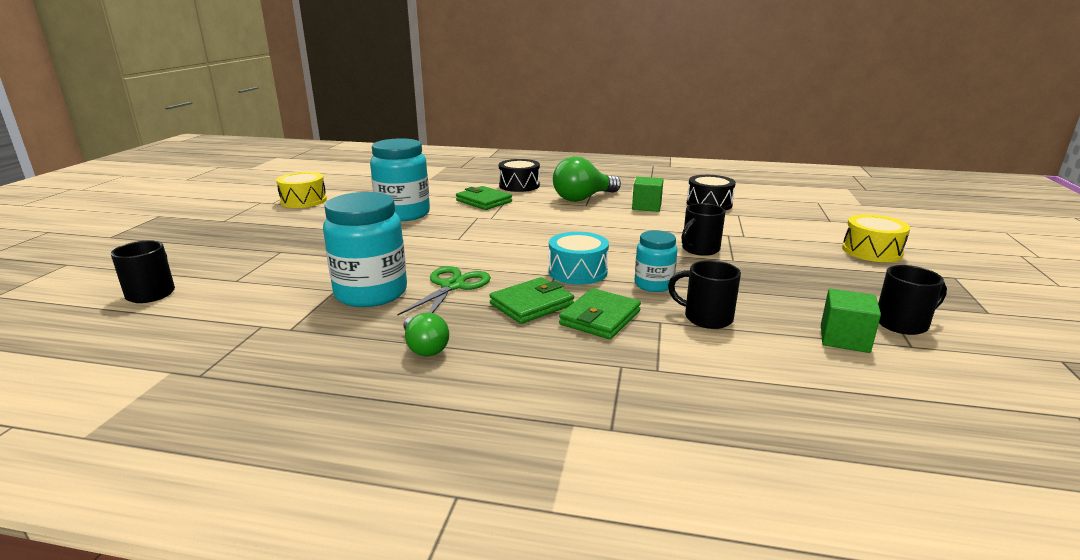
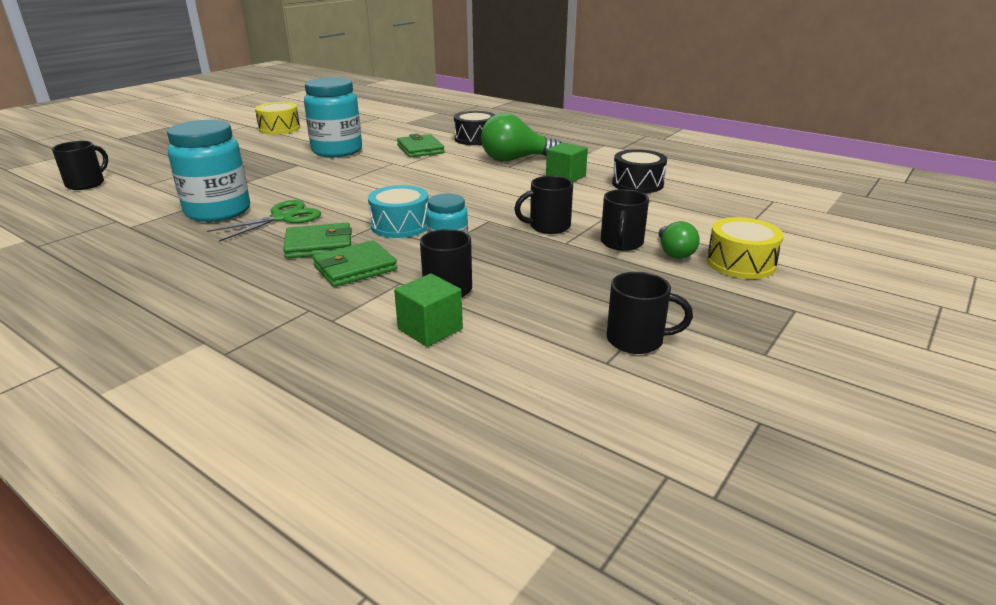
camera: 25 degrees right, 5 degrees up
(425, 348) = (192, 261): green light bulb -> green light bulb (674, 252)
(773, 252) = (621, 243): none -> black mug
(844, 339) = (546, 338): green cube -> green cube (430, 329)

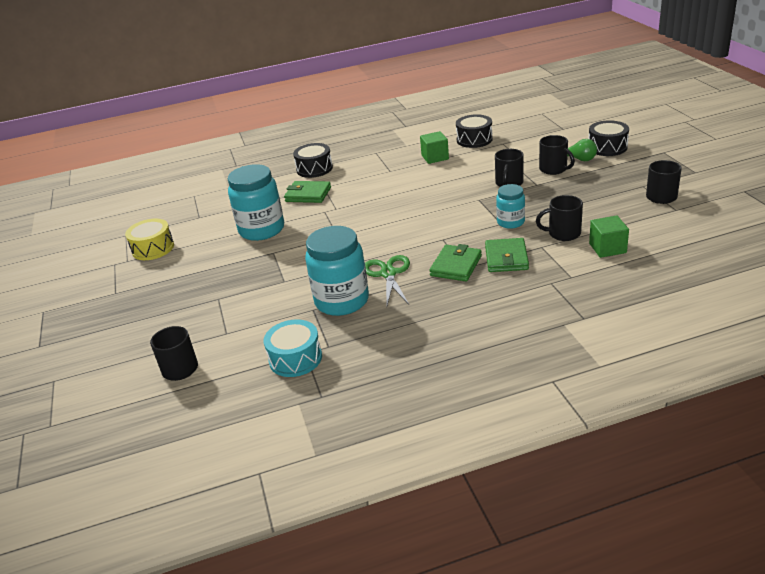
camera: 50 degrees left, 5 degrees up
(400, 225) = (454, 231): turquoise drum -> turquoise drum (295, 358)
(515, 159) = (380, 165): green light bulb -> none
(740, 263) = (607, 147): yellow drum -> black drum

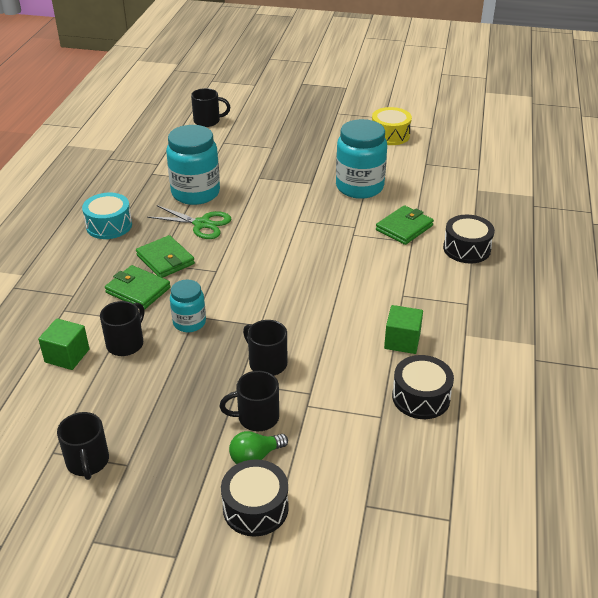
camera: 115 degrees right, 5 degrees up
(295, 358) = (157, 159): turquoise drum -> turquoise drum (109, 225)

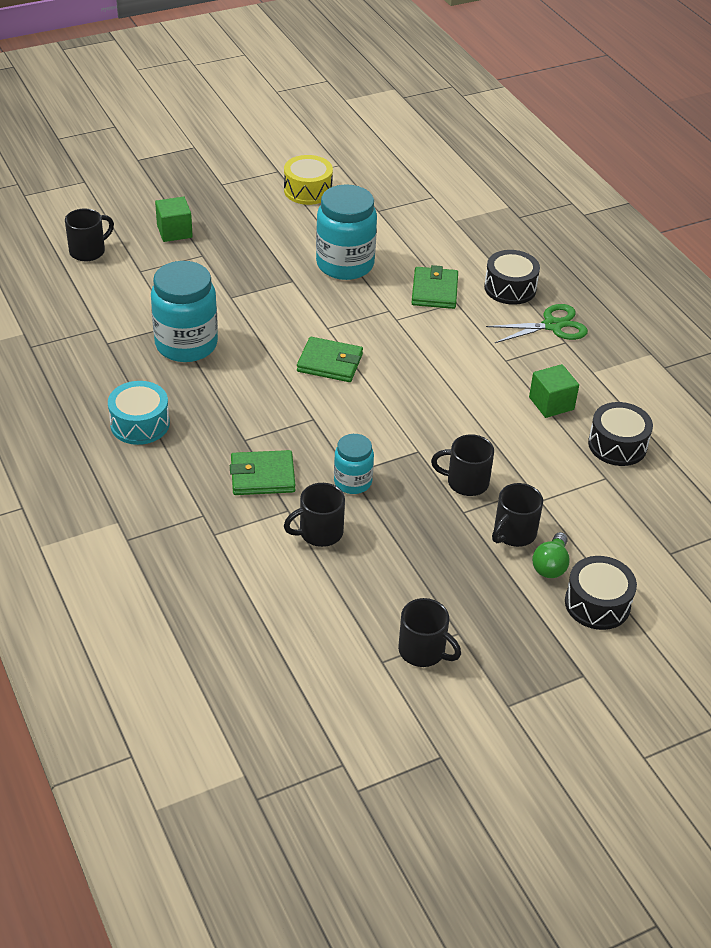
camera: 40 degrees left, 5 degrees up
(67, 356) = (279, 574): green cube -> green cube (174, 231)
(126, 343) = (319, 532): black mug -> black mug turned 105 degrees counterclockwise
(165, 260) = (249, 432): green wallet -> green wallet (330, 363)
(202, 224) = (237, 376): green scissors -> green scissors (552, 326)

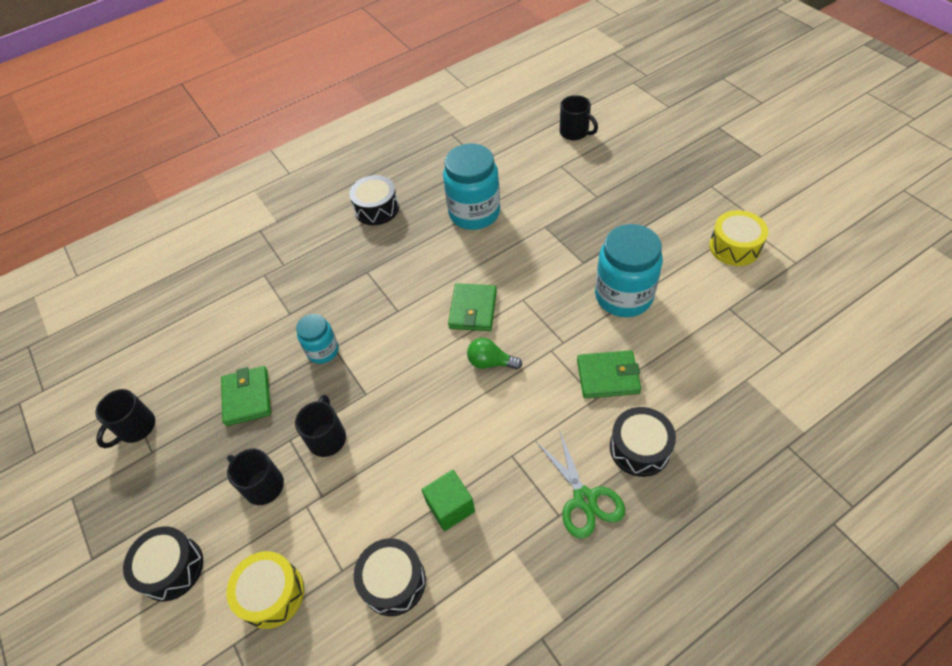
camera: 90 degrees right, 10 degrees up
(140, 424) = (377, 209): turquoise drum -> black drum
(174, 231) = (623, 172): green cube -> none
(262, 476) = (326, 291): green wallet -> green wallet (247, 397)
(319, 532) = (265, 338): black mug -> none
(550, 565) = (222, 522): green light bulb -> green light bulb (490, 362)
(625, 526) = (272, 594): none -> yellow drum

